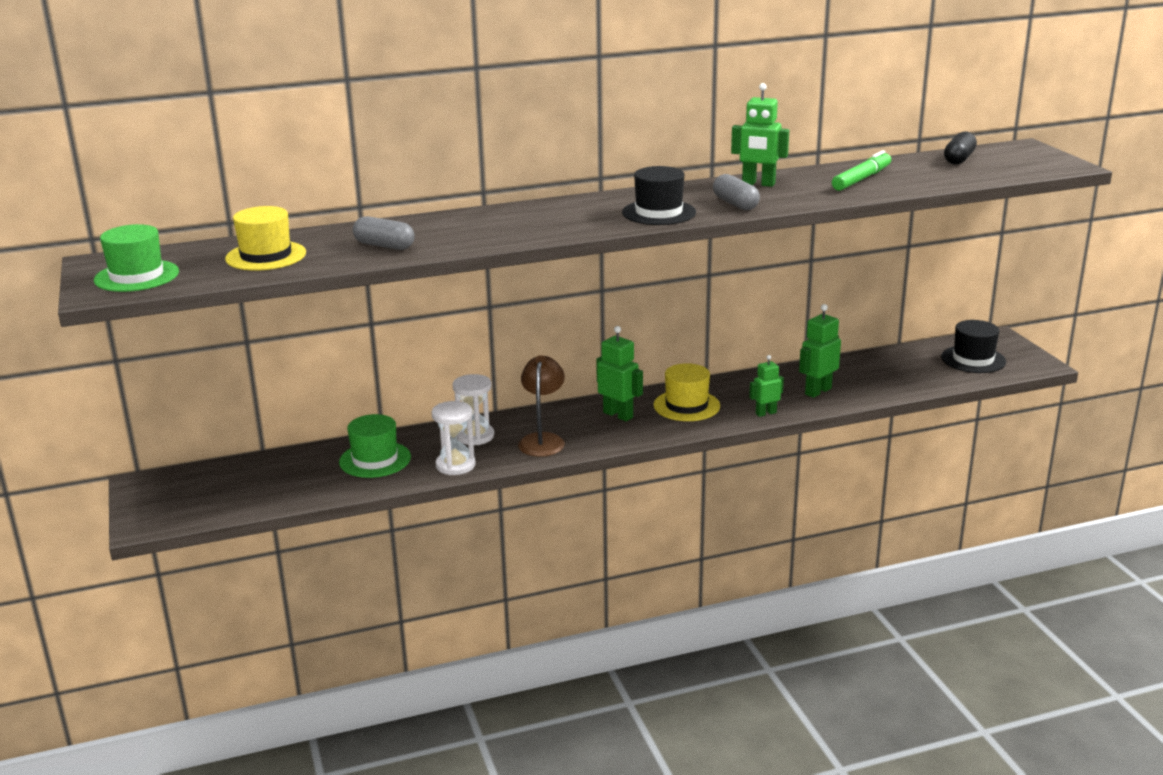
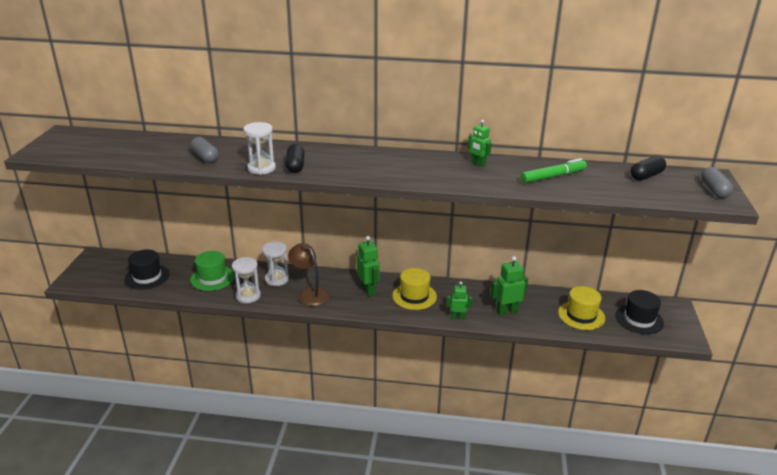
camera: 25 degrees right, 5 degrees up
(137, 276) = (66, 146): green hat -> none
(266, 256) = (140, 149): yellow hat -> yellow hat (581, 315)
(487, 241) = (261, 168): none -> white hourglass
(530, 230) = (295, 166): none -> black capsule
(542, 440) = (310, 294): brown lamp -> brown lamp turned 75 degrees counterclockwise
(659, 212) = (386, 172): black hat -> black hat (147, 277)
(735, 204) = (442, 177): grey capsule -> grey capsule (714, 190)
(758, 184) = (478, 164): green robot -> green robot, size x0.66

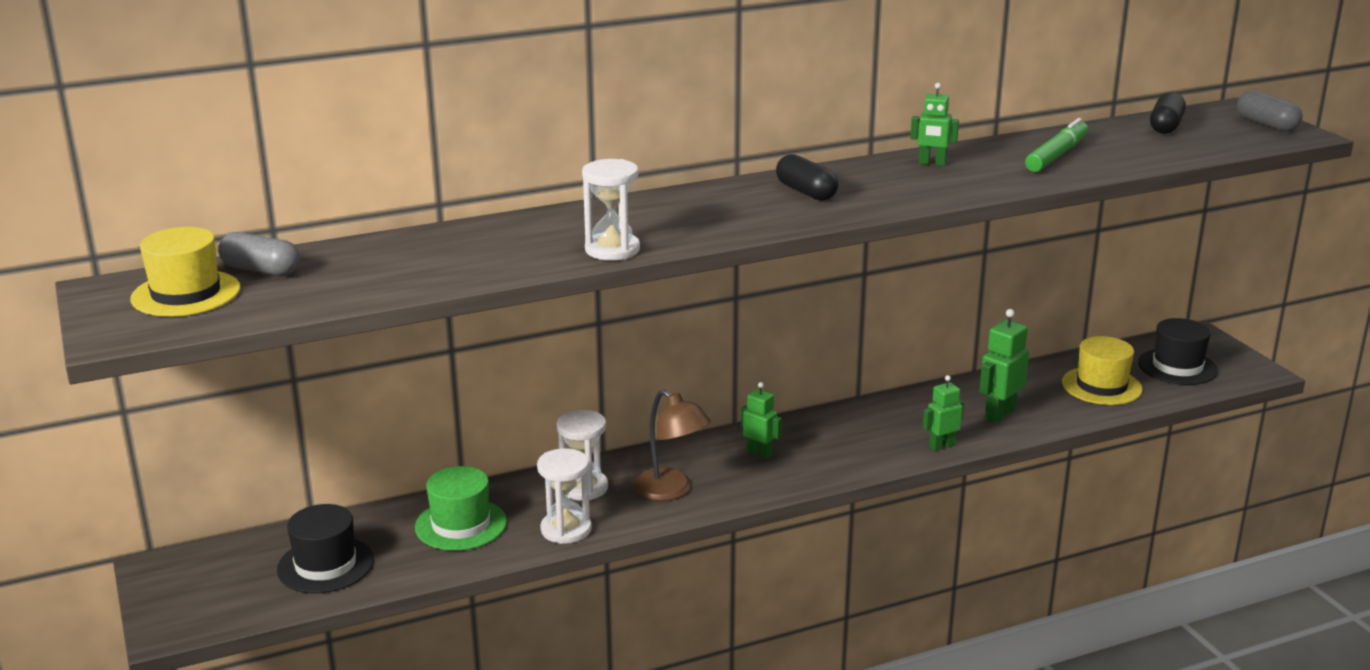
camera: 30 degrees left, 5 degrees down
(205, 157) = (481, 259): grey capsule -> grey capsule (261, 270)
(295, 166) = (663, 233): black capsule -> black capsule (806, 192)
(310, 294) = (671, 491): brown lamp -> brown lamp turned 150 degrees counterclockwise
(368, 290) = (759, 453): green robot -> green robot, size x0.66
(414, 296) = (842, 438): yellow hat -> yellow hat (186, 294)

